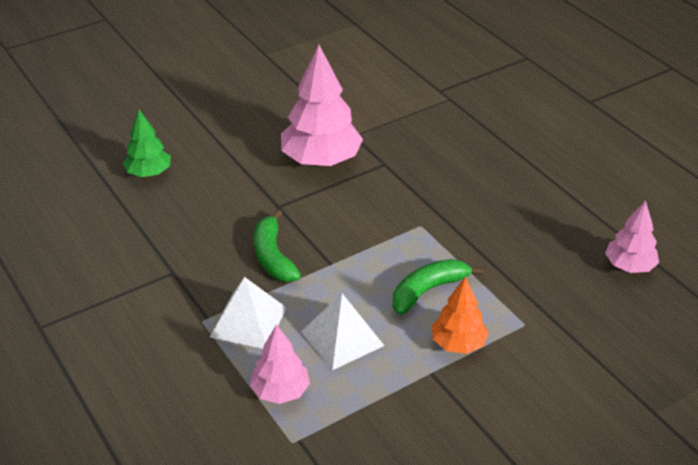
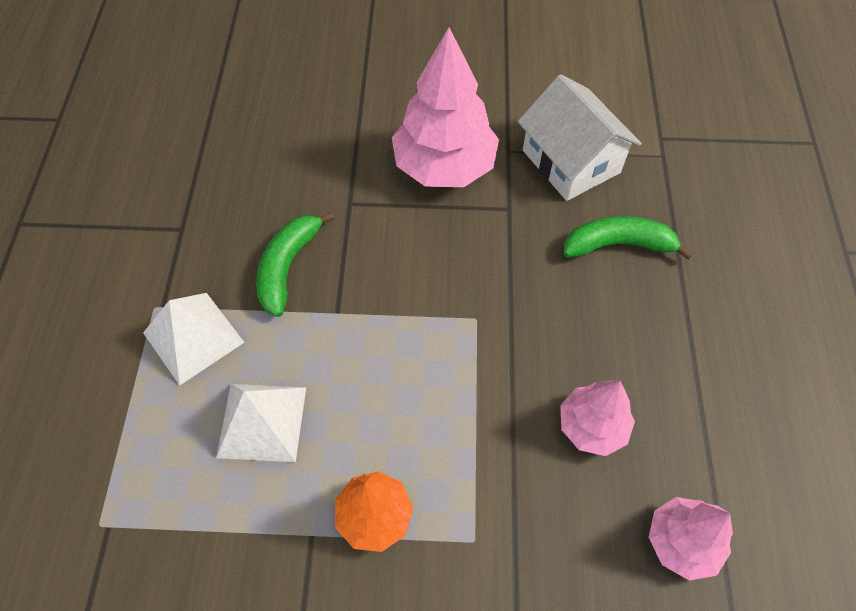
camera: 35 degrees right, 20 degrees up
(149, 173) = (264, 91): green tree -> none
(280, 391) = (145, 450): pink tree -> pink tree (592, 426)
(398, 124) = (570, 162): none -> white house
(428, 291) = (406, 417): green banana -> green banana (618, 245)

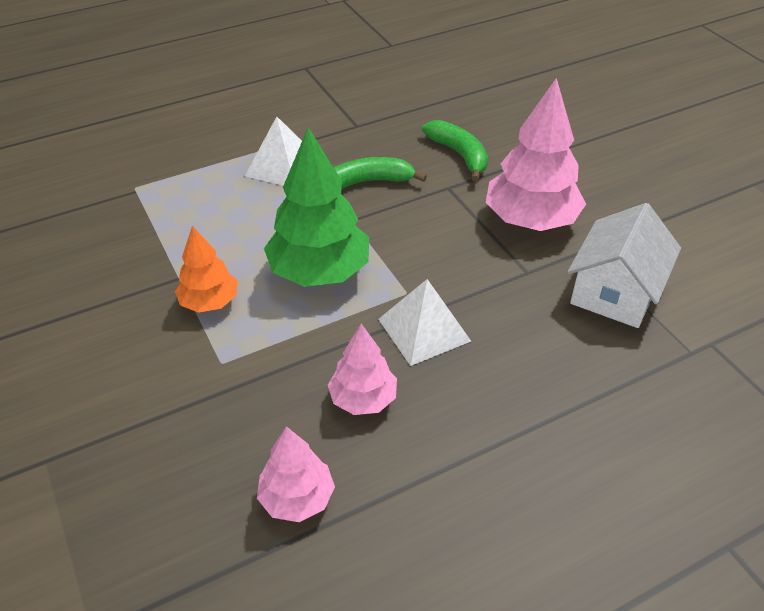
camera: 60 degrees right, 15 degrees down
(262, 422) = (243, 221): white pyramid -> white pyramid (424, 330)
(397, 382) = (319, 272): none -> green tree
(618, 245) = (557, 354): green banana -> green banana (459, 155)

